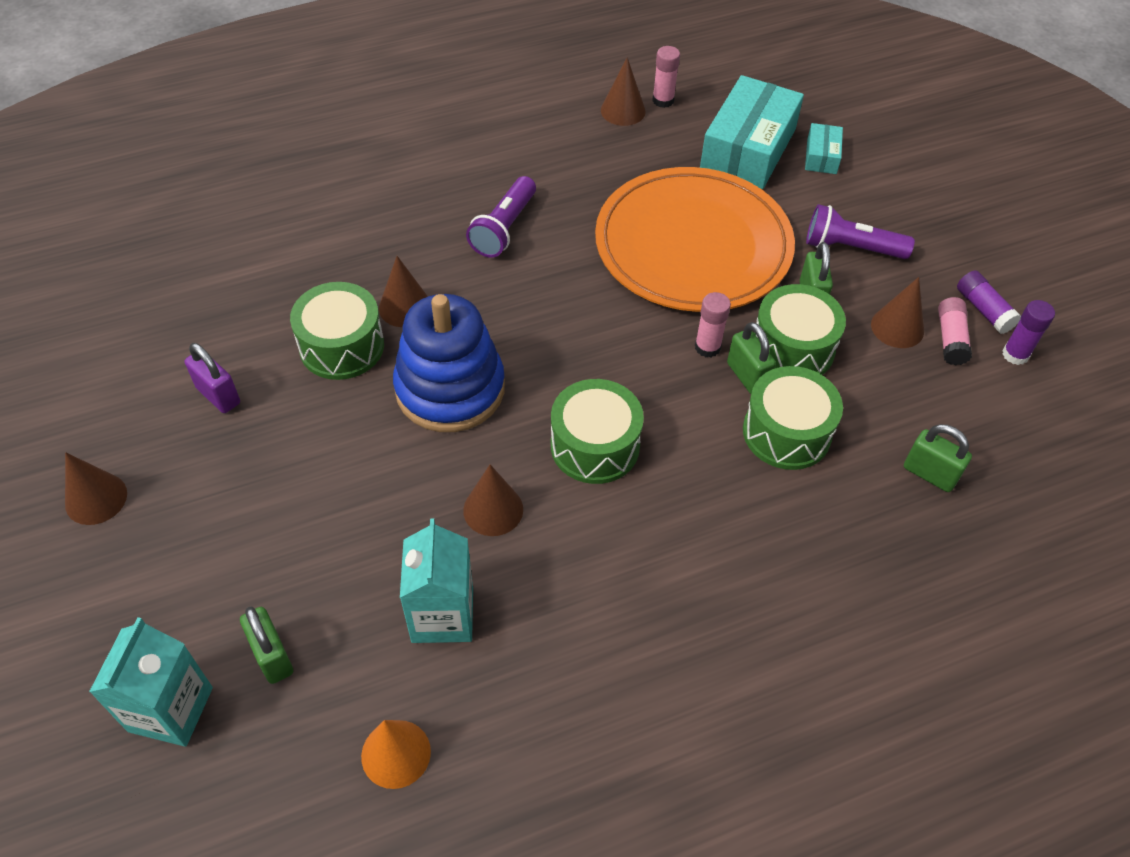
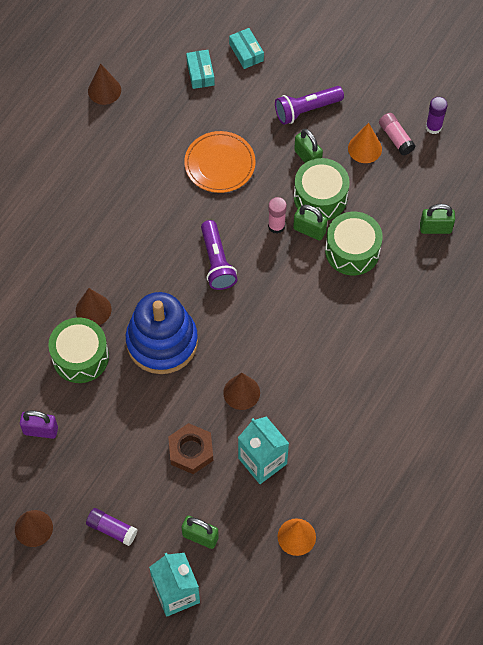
camera: 35 degrees left, 10 degrees up
(364, 537) = (191, 451): none -> brown nut
(504, 228) = (104, 222): purple flashlight -> purple flashlight (217, 262)
(595, 446) = (263, 323): green drum -> none
(663, 100) = (122, 67): pink glue stick -> none
(693, 245) = (220, 164): orange plate -> orange plate, size x0.52
(748, 149) = (200, 73): turquoise box -> turquoise box, size x0.47
(897, 327) = (364, 148): brown cone -> orange cone
(983, 310) = (401, 108): purple glue stick -> purple glue stick (112, 529)

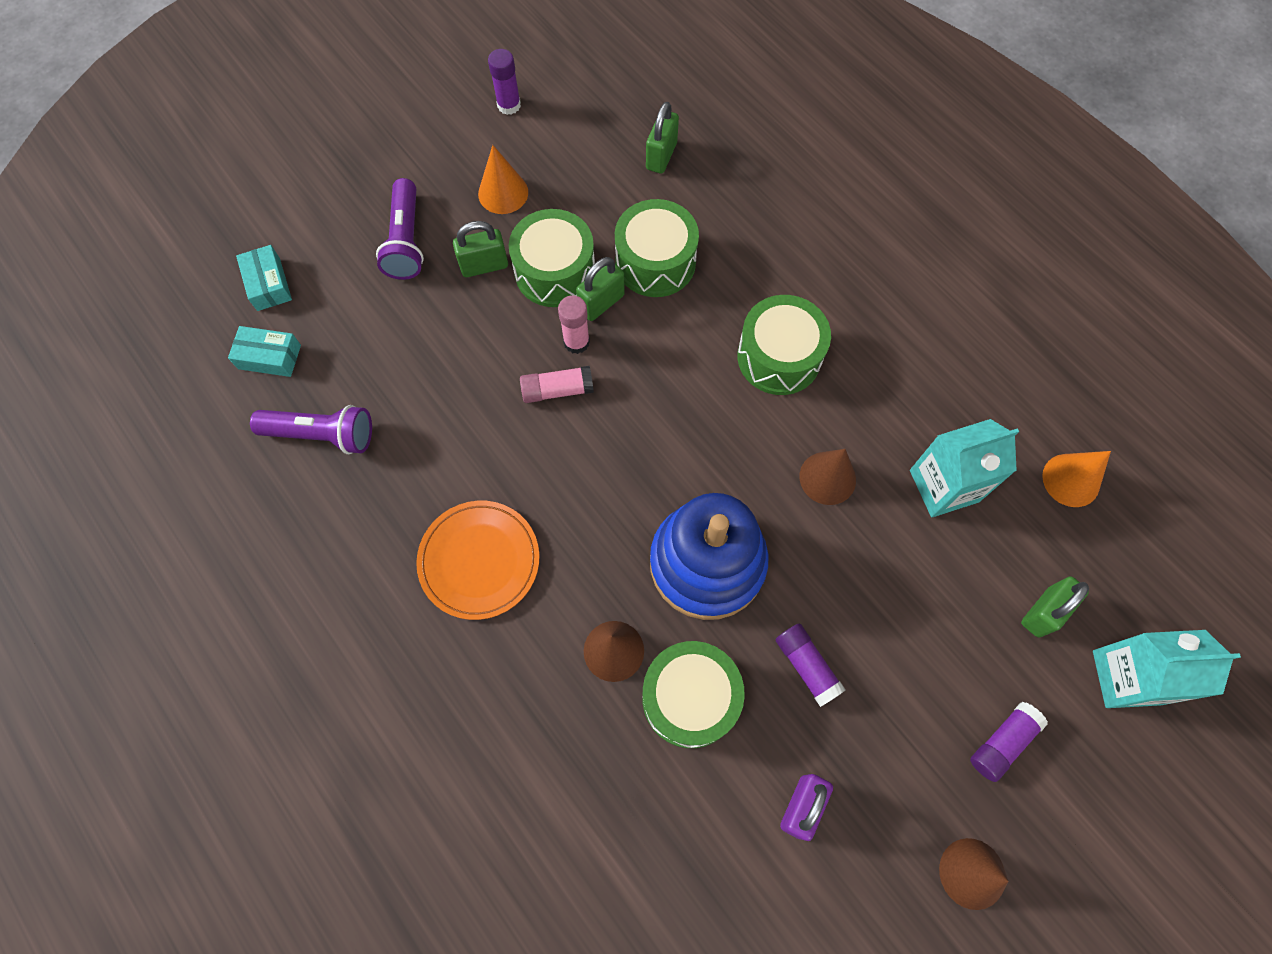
camera: 70 degrees left, 5 degrees up
(104, 90) = (223, 506): brown cone -> none
(120, 412) = (807, 666): none -> purple glue stick
(191, 451) = (901, 580): brown nut -> none
(217, 262) = (602, 441): purple flashlight -> purple flashlight (322, 434)
(220, 164) = (439, 382): orange plate -> orange plate (479, 561)
(246, 52) = (268, 284): turquoise box -> turquoise box turned 75 degrees clockwise
(314, 342) = (779, 357): none -> green drum
(396, 138) = (505, 152): pink glue stick -> pink glue stick (557, 390)

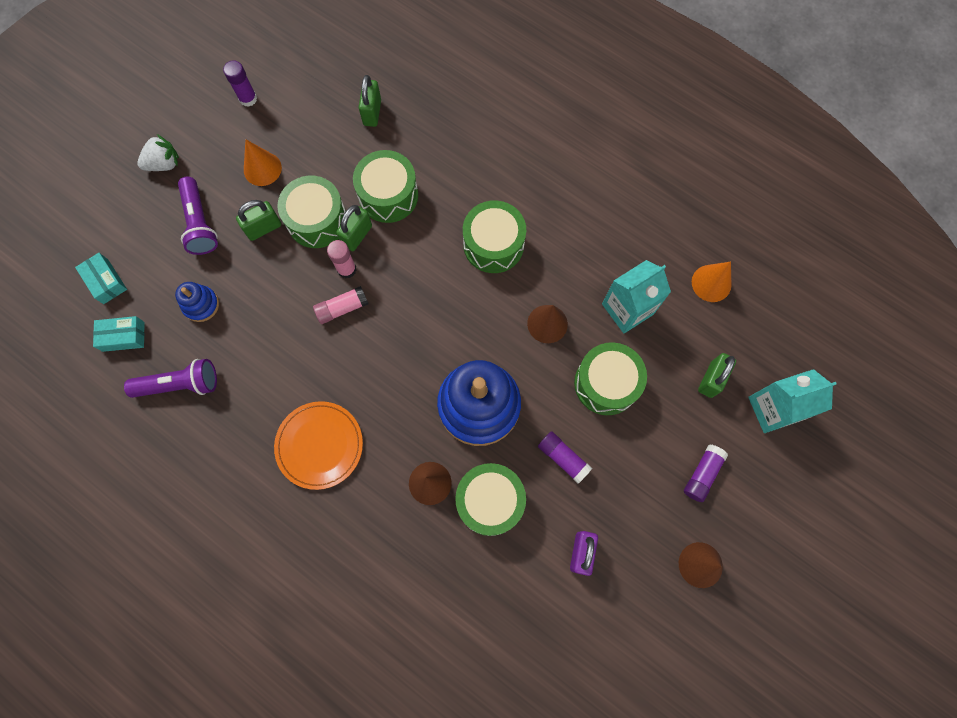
camera: 15 degrees left, 5 degrees up
(378, 341) = (201, 305): none -> blue stacking toy
(383, 159) = (164, 164): none -> white strawberry
(891, 579) = (606, 383): none -> green drum

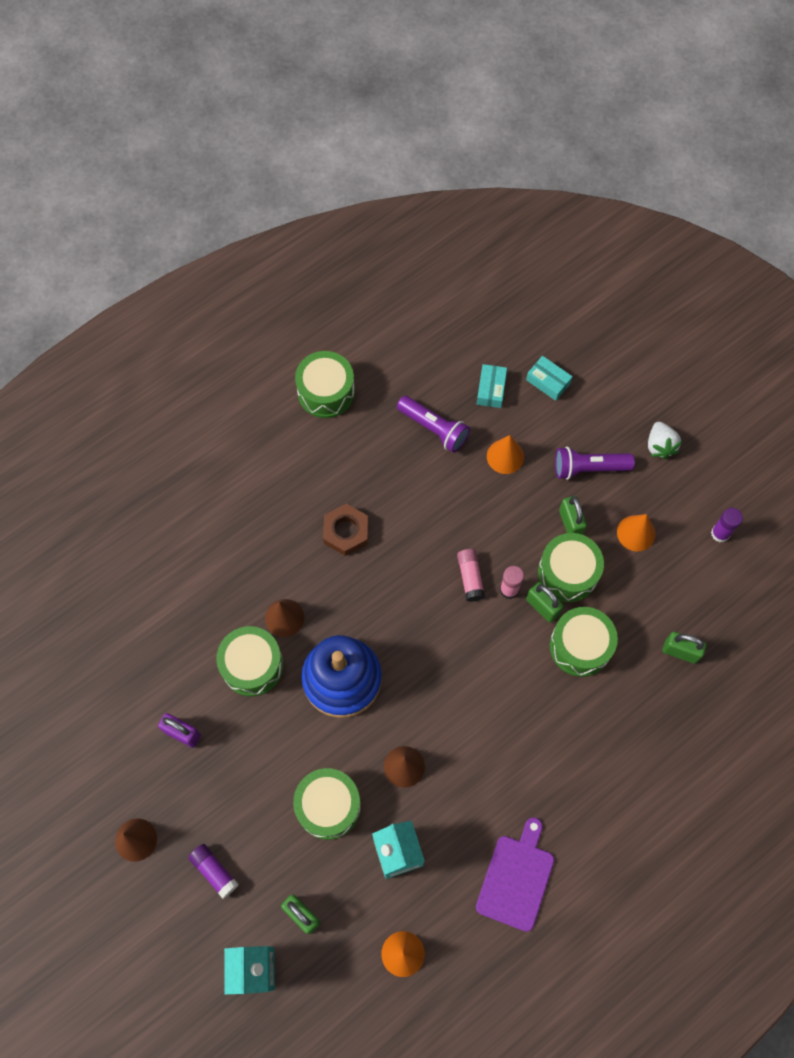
camera: 105 degrees right, 5 degrees down
(106, 281) = (548, 382): turquoise box -> turquoise box turned 60 degrees clockwise
(180, 384) = (434, 428): purple flashlight -> purple flashlight turned 60 degrees counterclockwise
(201, 305) = (505, 456): blue stacking toy -> orange cone
(319, 445) = (346, 532): orange plate -> brown nut
(493, 244) = (501, 736): green drum -> green drum (326, 392)
(563, 458) = (270, 742): purple glue stick -> none
(615, 205) = (516, 878): none -> purple cutting board

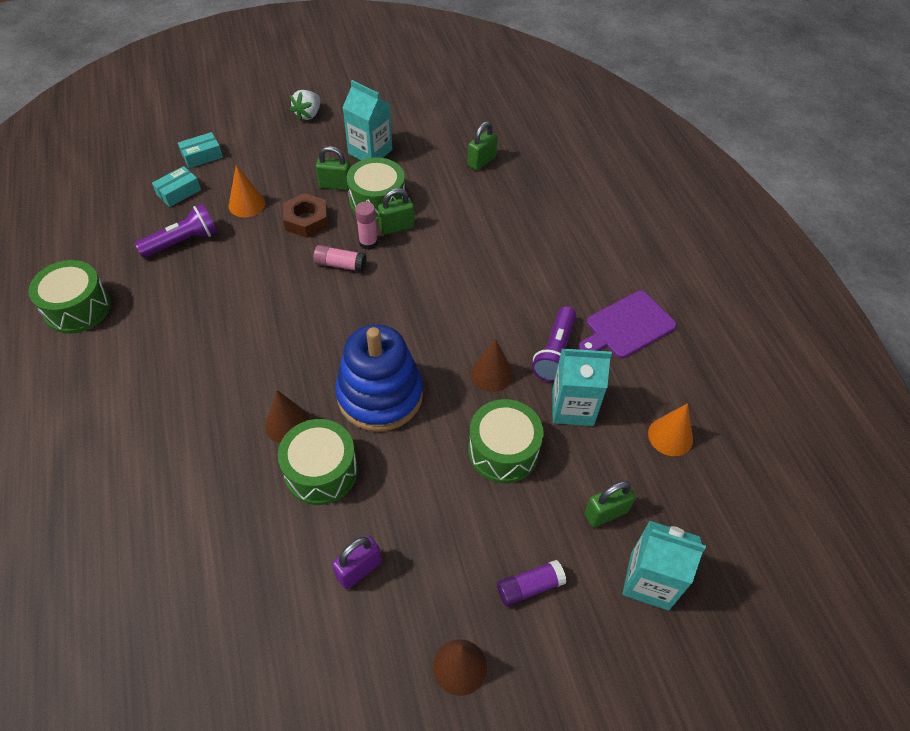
camera: 70 degrees left, 15 degrees down
(346, 532) = (233, 341): brown nut -> brown nut (306, 220)
(491, 389) = (178, 192): turquoise box -> turquoise box turned 75 degrees counterclockwise
(516, 878) = (627, 326): purple cutting board -> purple cutting board turned 75 degrees counterclockwise
(580, 646) = (445, 216): green drum -> none
(588, 468) = (296, 159): purple flashlight -> purple flashlight (555, 353)
(636, 533) = (370, 152): orange cone -> turquoise carton
(660, 446) = (308, 114): white strawberry -> white strawberry turned 105 degrees clockwise
(720, 533) = (401, 109): purple glue stick -> none

